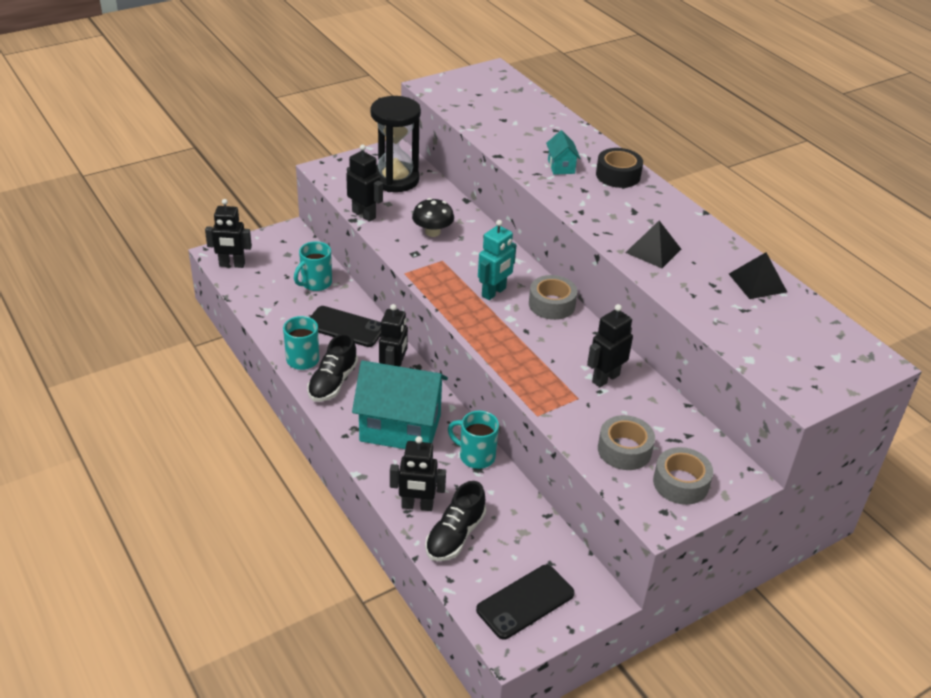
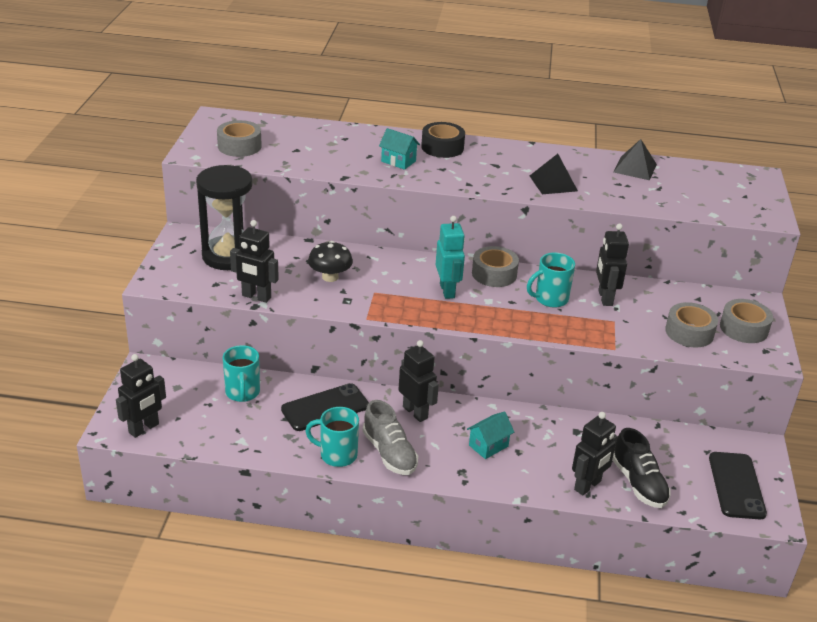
camera: 50 degrees left, 5 degrees down
(333, 382) = (389, 453): black shoe -> grey shoe
(364, 215) = (256, 297): black robot -> black robot turned 150 degrees counterclockwise
(400, 428) = (488, 446): turquoise house -> turquoise house, size x0.44
(470, 97) = (239, 146): none -> grey tape
(476, 456) = (561, 424): turquoise mug -> turquoise mug (550, 299)

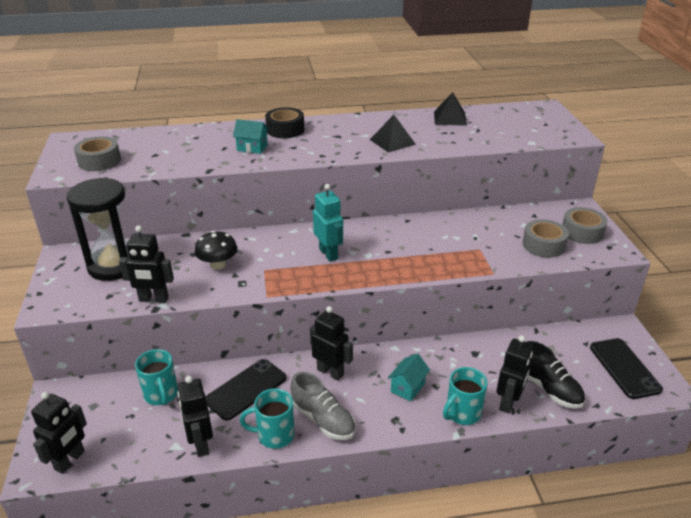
camera: 15 degrees left, 0 degrees up
(494, 274) = (362, 230): grey tape -> none
(550, 299) = (418, 242): turquoise mug -> turquoise mug (462, 413)
(605, 298) = (462, 231): black robot -> black robot (201, 444)

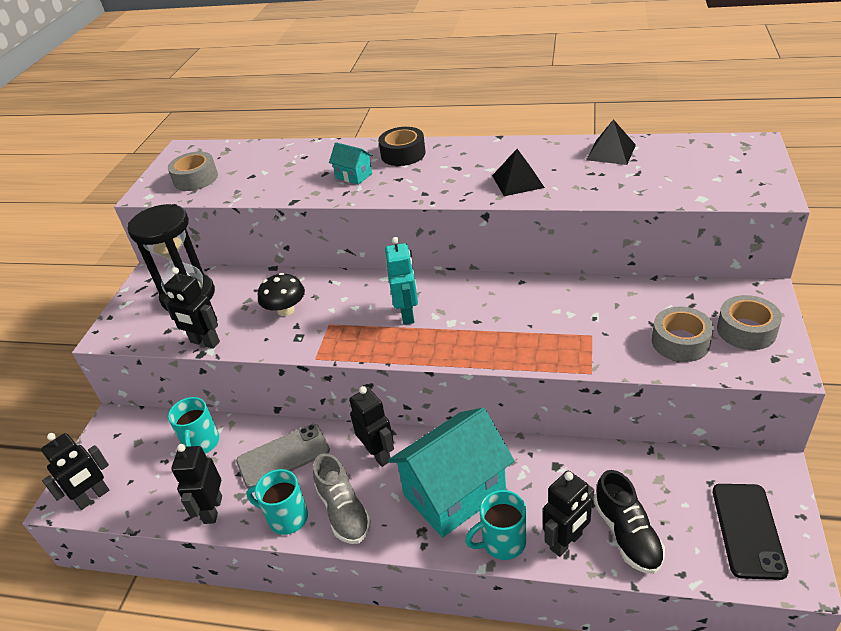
camera: 25 degrees right, 5 degrees up
(246, 389) = (283, 456): black phone -> grey phone
(407, 387) = (454, 493): turquoise house -> turquoise house, size x2.29

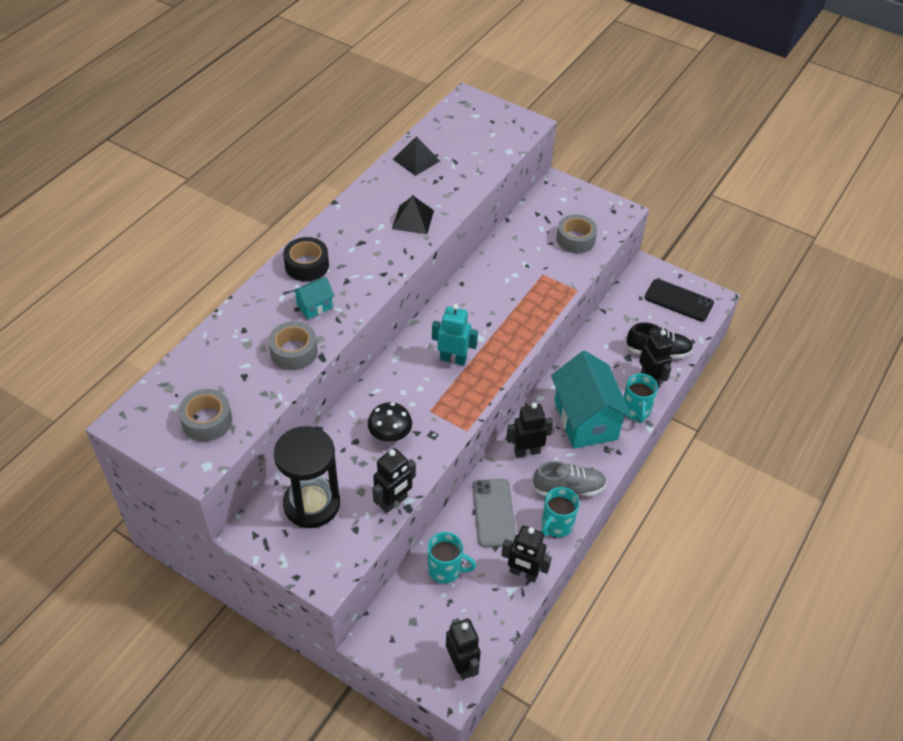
camera: 75 degrees left, 10 degrees up
(746, 330) = (584, 208): grey tape -> grey tape (294, 351)

